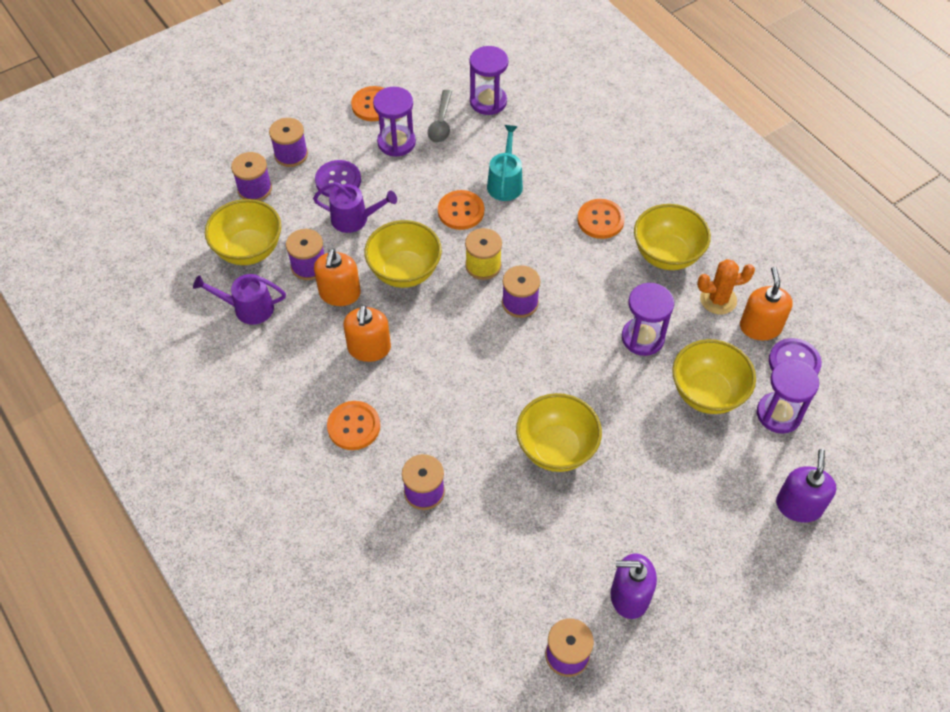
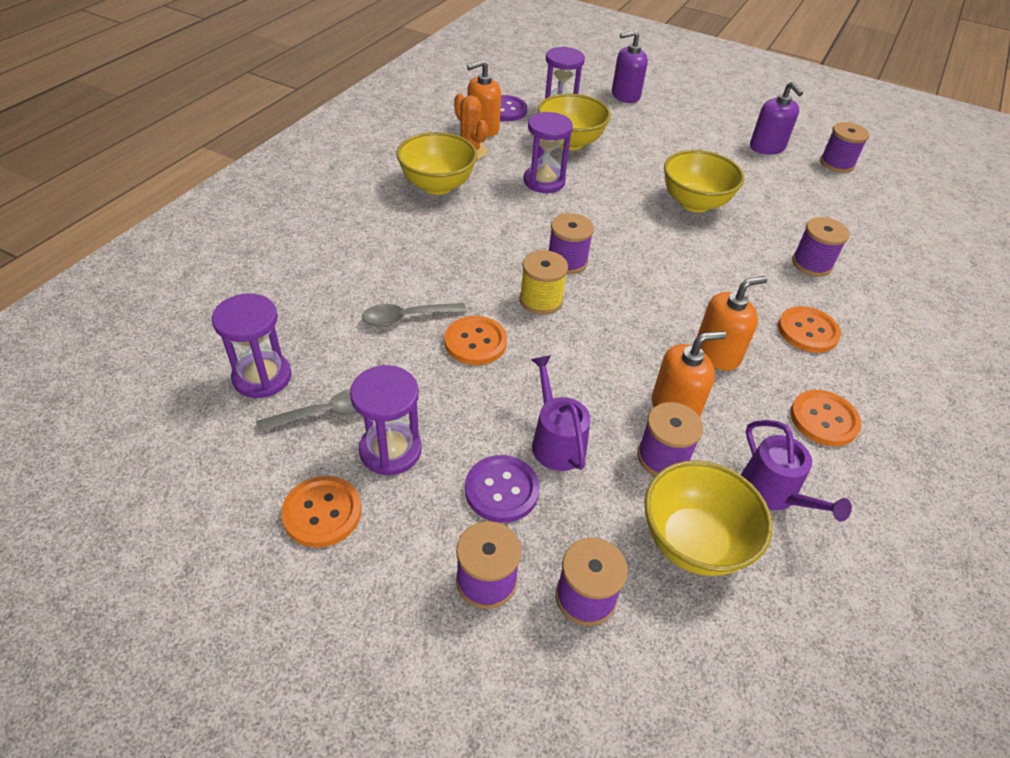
camera: 120 degrees left, 10 degrees down
(404, 271) = (598, 361): yellow bowl -> none
(505, 183) = (406, 318): turquoise watering can -> grey spoon
(600, 220) = (419, 234): orange button -> orange button (823, 419)

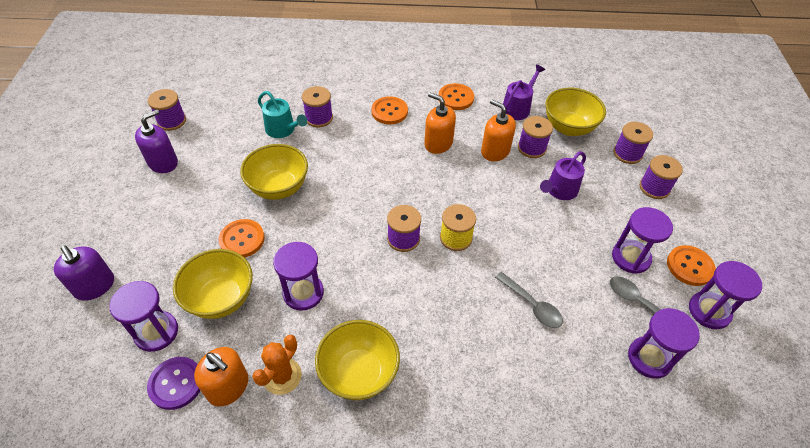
camera: 115 degrees left, 5 degrees up
(250, 481) = (709, 311): none -> purple hourglass
(475, 342) = (521, 256): orange button -> orange button (242, 239)
(501, 490) = (607, 200): purple button -> none
(796, 230) = (283, 129): none -> turquoise watering can

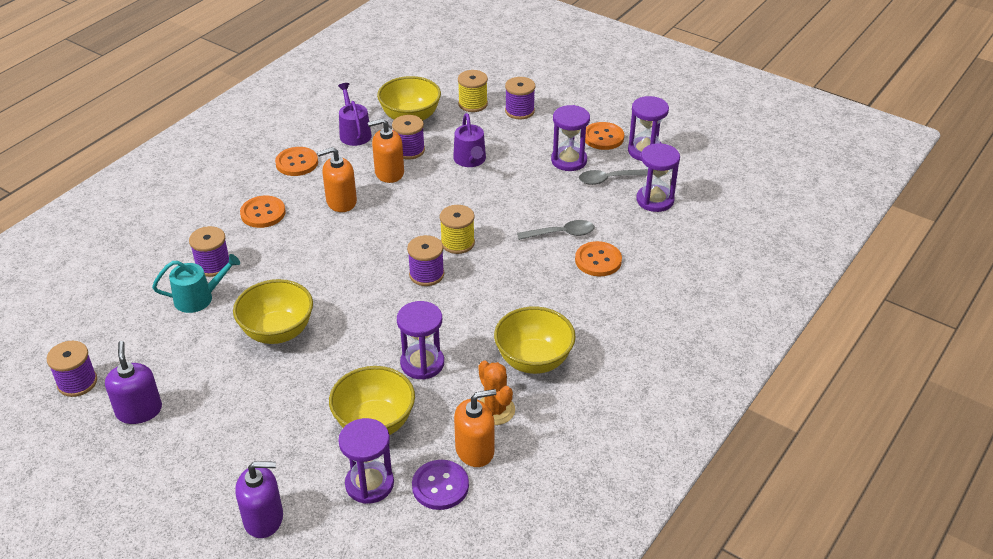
camera: 55 degrees left, 10 degrees down
(242, 239) = (317, 383): orange button -> orange button (598, 260)
(627, 153) = (473, 104): purple spool -> yellow spool

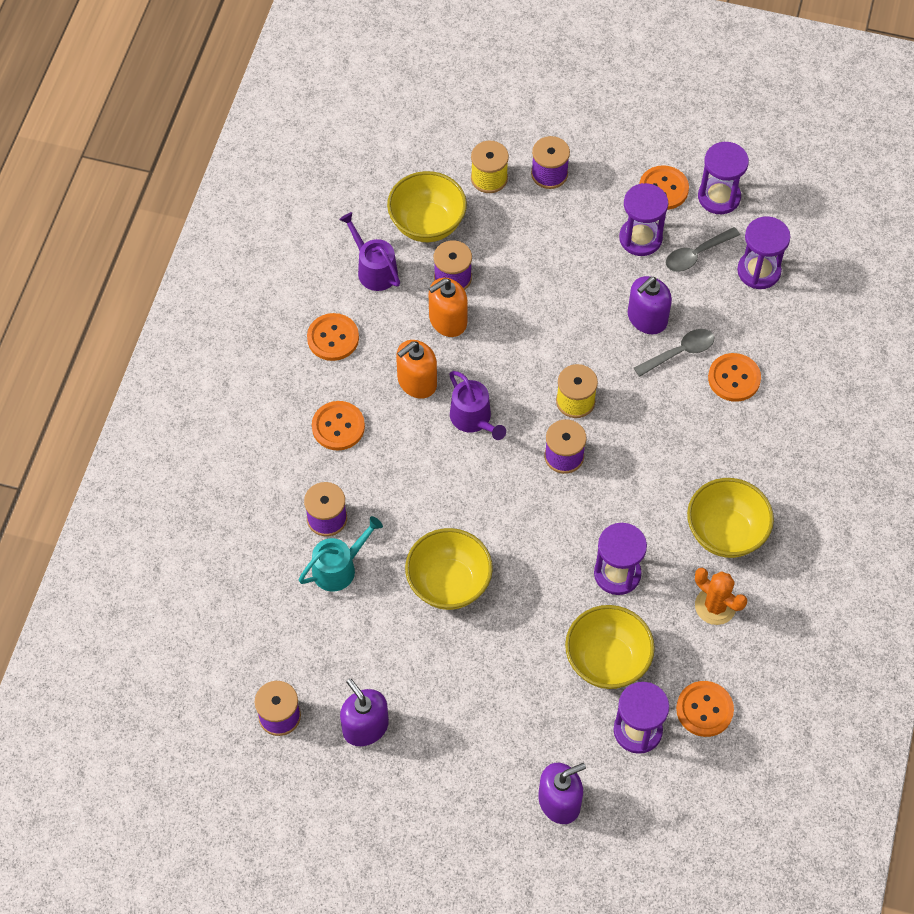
camera: 20 degrees left, 20 degrees up
(440, 486) = (704, 709): purple button -> orange button
(470, 160) = (530, 272): purple watering can -> purple watering can (473, 419)
(475, 450) = (717, 658): orange soap dispenser -> none
(546, 207) = (647, 318): none -> purple soap dispenser

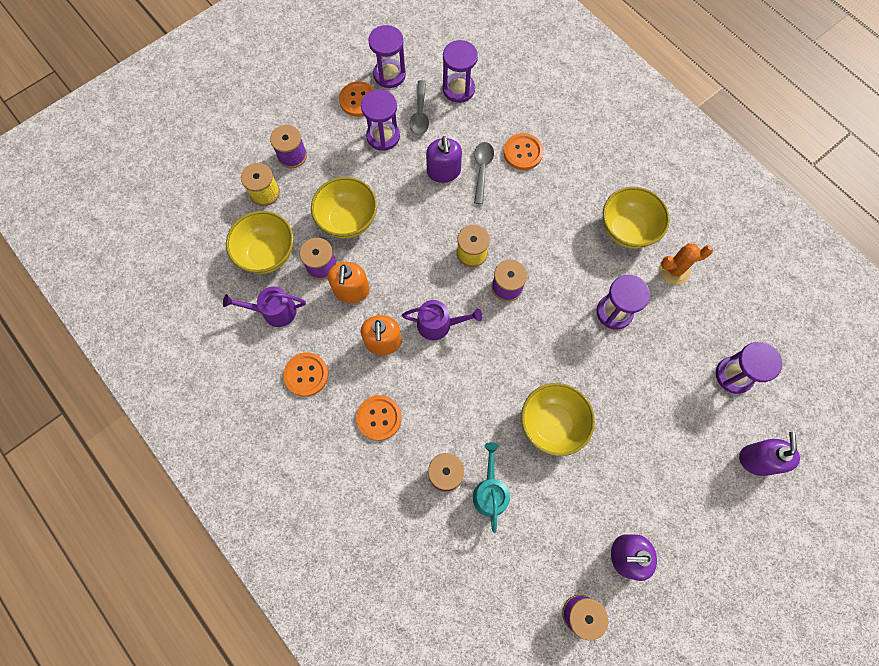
camera: 55 degrees left, 10 degrees up
(607, 661) = (673, 361): yellow bowl -> yellow bowl (348, 220)
(704, 709) = (742, 325): orange button -> none

